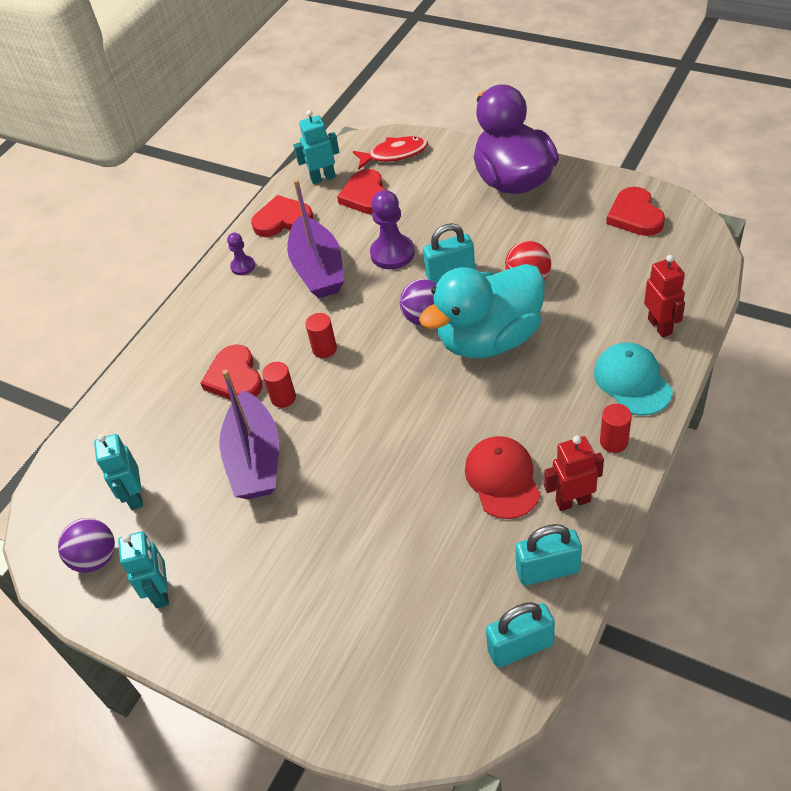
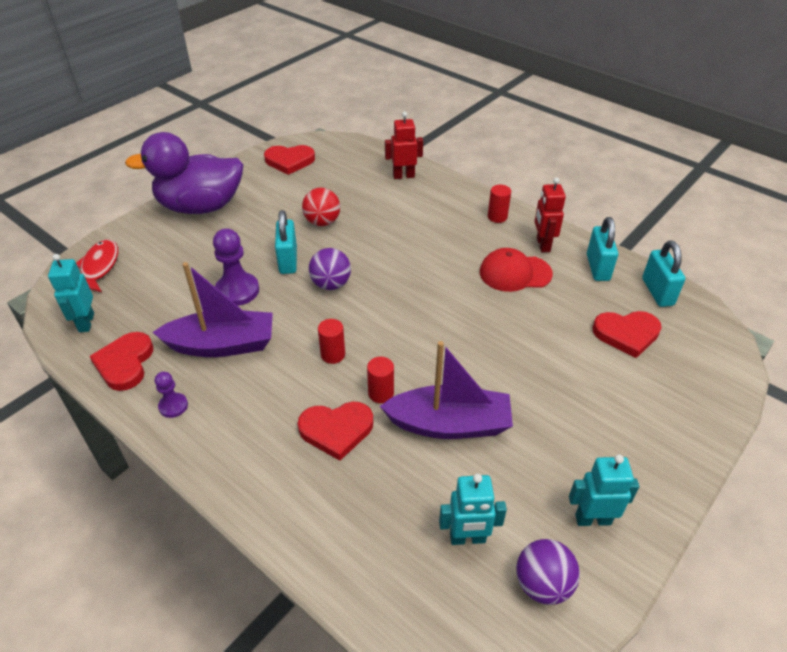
camera: 85 degrees left, 5 degrees down
(366, 196) = (142, 295): red heart -> red heart (626, 334)
(489, 339) = (374, 253): turquoise duck -> none
(632, 381) = (447, 198): turquoise cap -> none

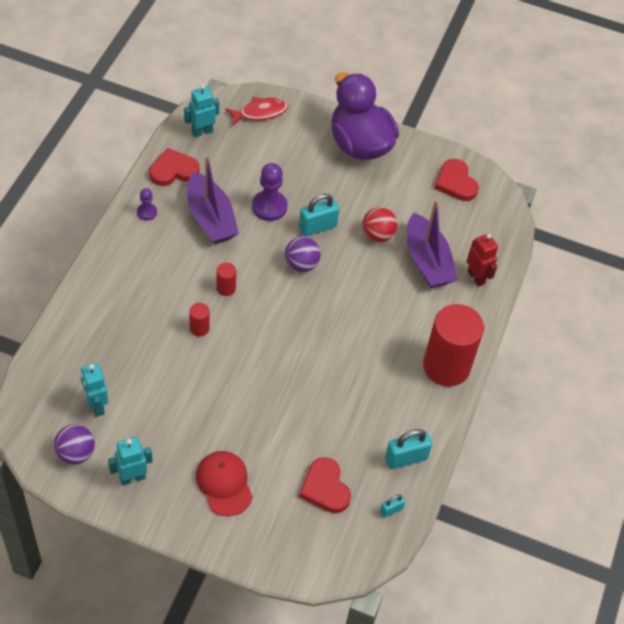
camera: 65 degrees right, 10 degrees up
(336, 430) = (157, 310): red heart -> none
(449, 424) = (185, 377): purple boat -> purple boat (427, 261)
(497, 217) = (446, 366): red cylinder -> red cylinder, size x2.41
(515, 273) = (370, 393): red cap -> red cap (224, 484)
(542, 245) = (420, 410): red robot -> none
(592, 519) = (132, 478): turquoise robot -> turquoise robot turned 90 degrees counterclockwise
(657, 292) = (391, 510): turquoise padlock -> turquoise padlock, size x0.54

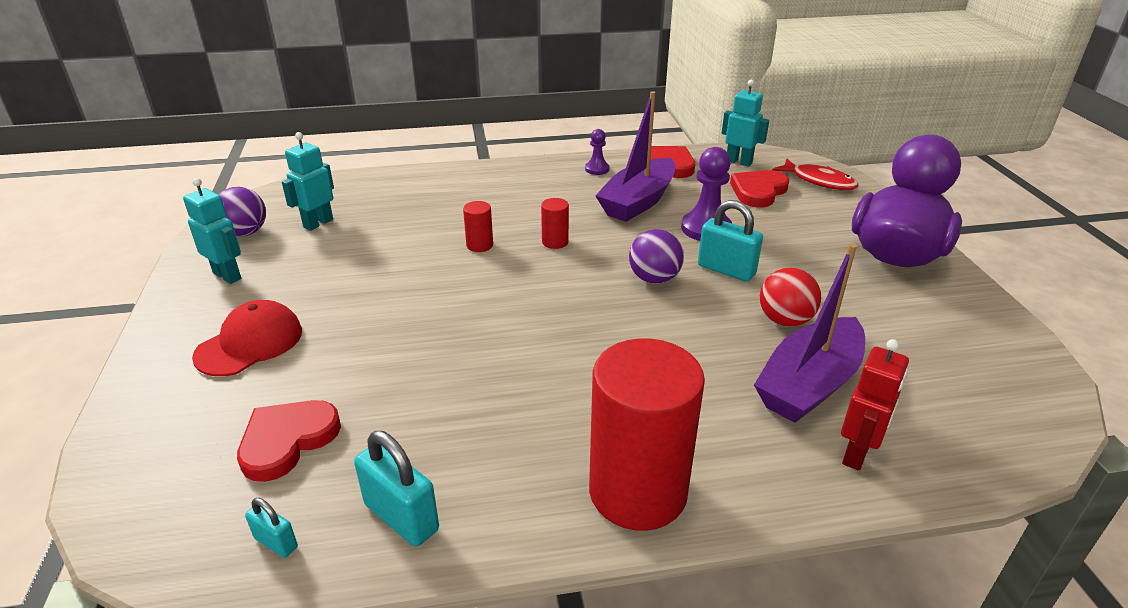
camera: 65 degrees right, 20 degrees down
(455, 183) = (986, 357): red heart -> red heart (758, 191)

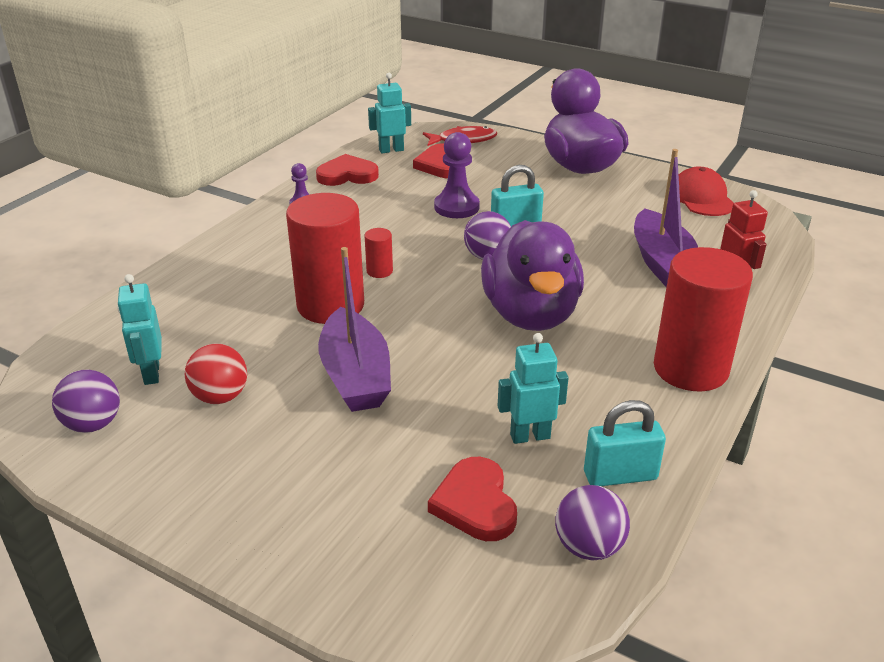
camera: 50 degrees left, 0 degrees up
(227, 276) = (163, 461): turquoise robot -> turquoise robot (530, 436)
(250, 343) = (307, 482): red cap -> red cap (702, 198)
(276, 542) = (588, 547): turquoise padlock -> purple ball
(479, 245) = (330, 305): red cylinder -> red cylinder, size x2.41
(596, 343) = (530, 314): none -> purple duck
(638, 202) = (379, 212): purple boat -> purple boat (355, 376)
(785, 320) = (595, 237): red ball -> red ball (220, 397)

